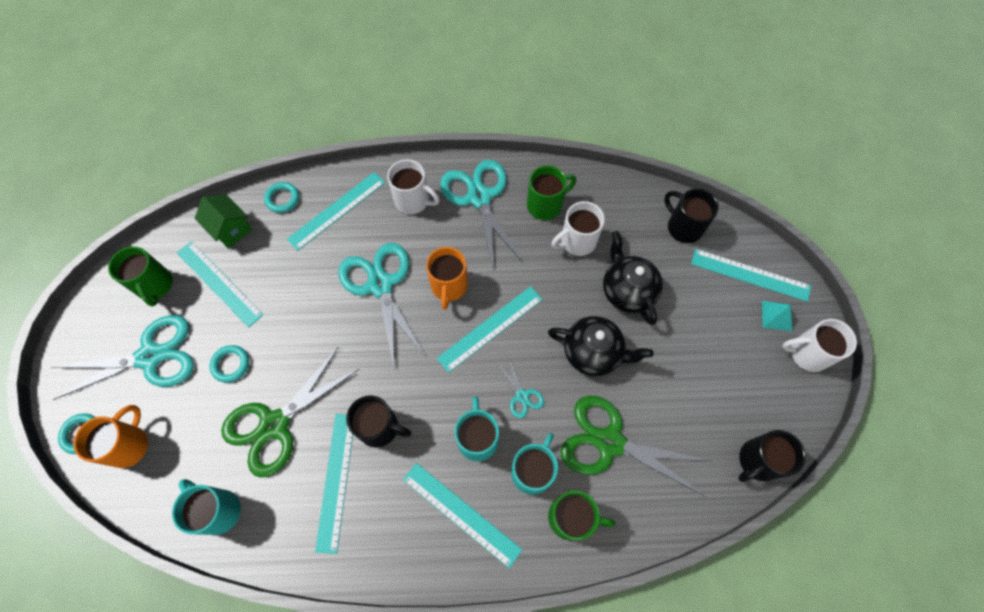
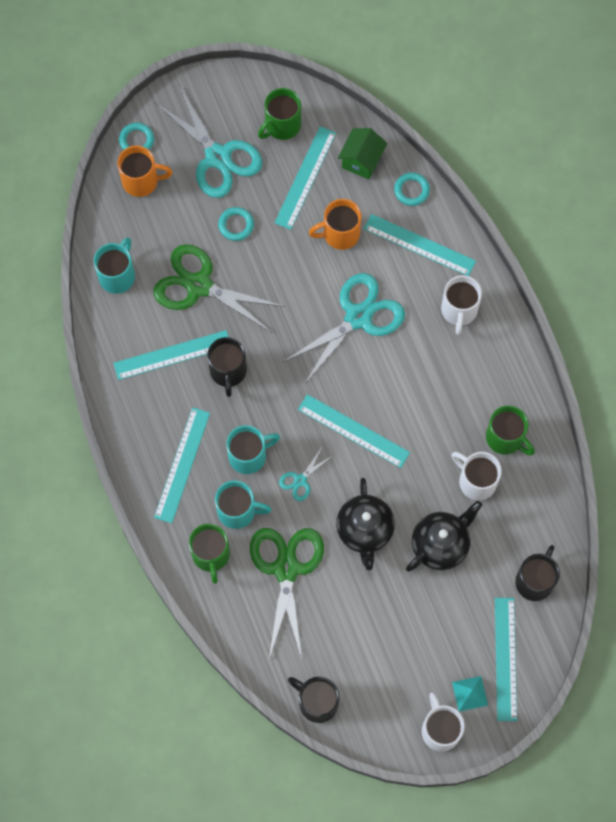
camera: 70 degrees right, 5 degrees up
(449, 286) = (381, 379): orange mug -> orange mug (339, 234)
(479, 197) = (488, 371): turquoise scissors -> none

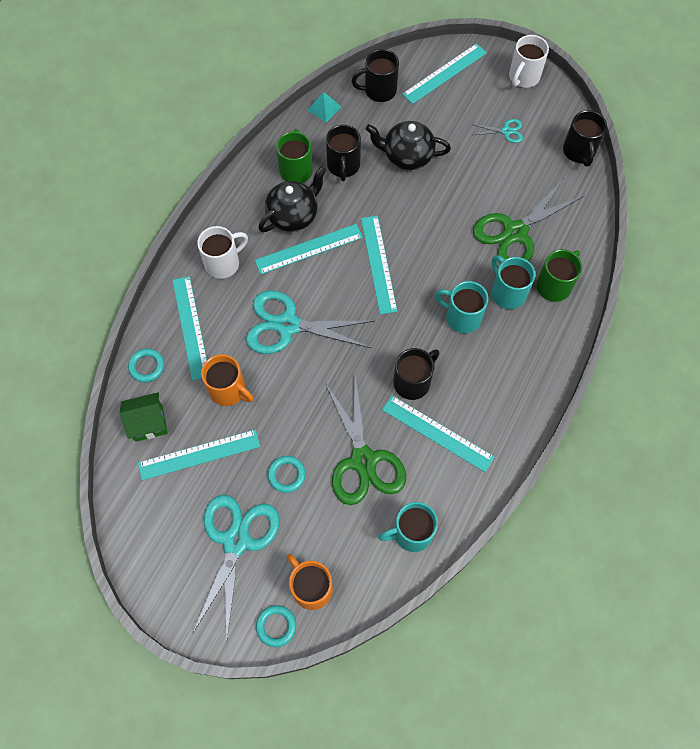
camera: 130 degrees left, 5 degrees down
(182, 465) = (512, 356): turquoise ruler -> turquoise ruler (309, 249)
(281, 125) = (164, 512): green mug -> none
(300, 480) = (447, 270): turquoise scissors -> turquoise scissors (506, 131)
(365, 530) = (442, 206): black teapot -> black teapot (293, 215)
(469, 693) = (485, 77): turquoise pyramid -> turquoise pyramid (324, 108)
(476, 481) = (343, 166): white mug -> black mug

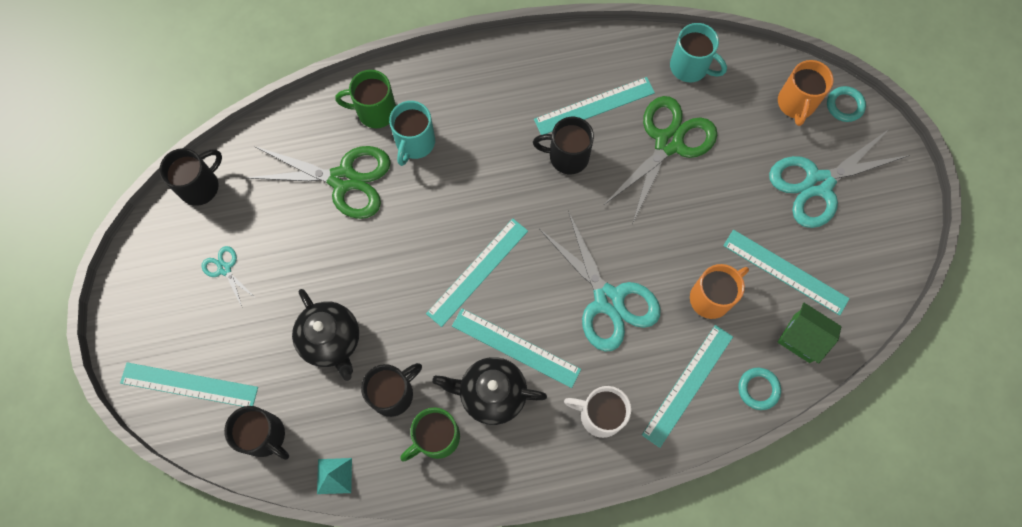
camera: 130 degrees left, 5 degrees up
(229, 390) = (712, 297): orange mug -> orange mug turned 60 degrees clockwise
(286, 475) = (734, 190): turquoise ring -> none
(437, 433) = (594, 106): turquoise ruler -> turquoise ruler turned 75 degrees clockwise
(461, 317) = (471, 163): turquoise mug -> none
(523, 77) = (136, 301): white mug -> none

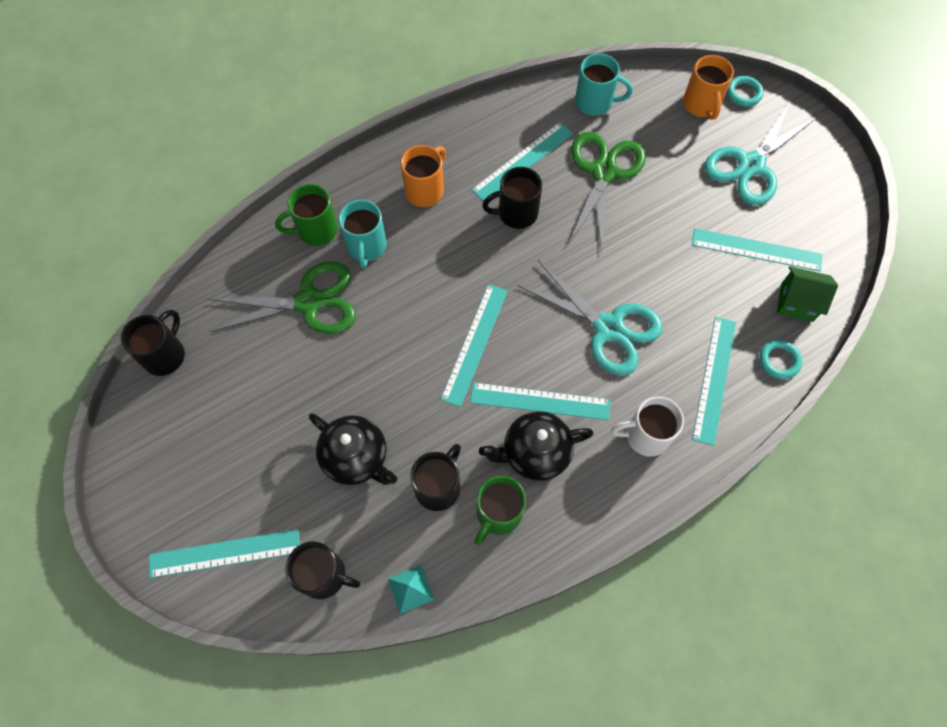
camera: 20 degrees left, 5 degrees down
(225, 269) = (220, 426): turquoise scissors -> none
(712, 297) = (701, 294): orange mug -> orange mug (425, 190)

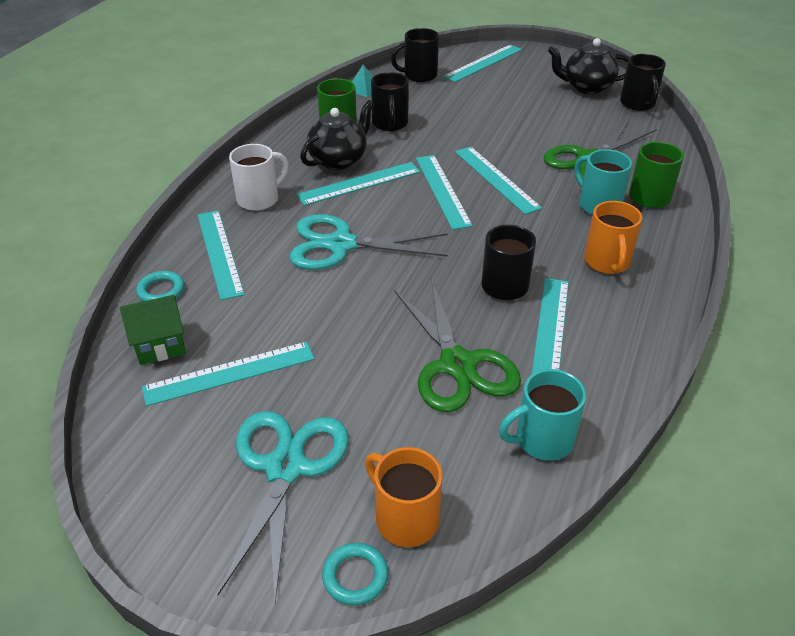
camera: 145 degrees right, 25 degrees down
(356, 457) = (457, 114): black teapot -> black teapot (586, 87)
(415, 330) = (496, 179): none -> turquoise ruler

